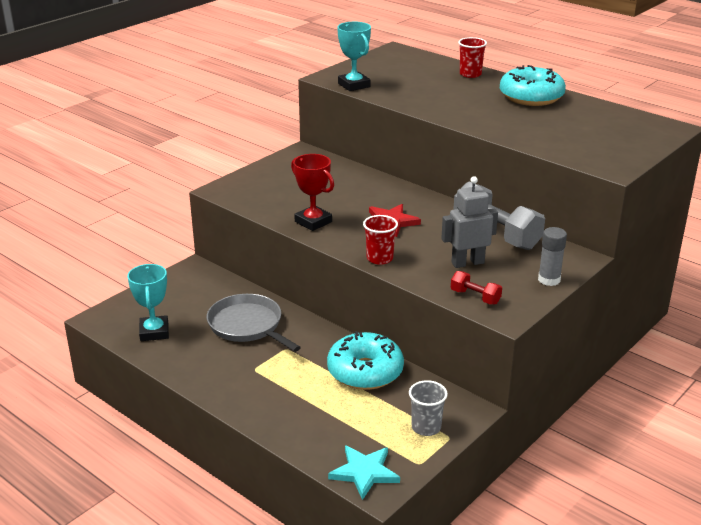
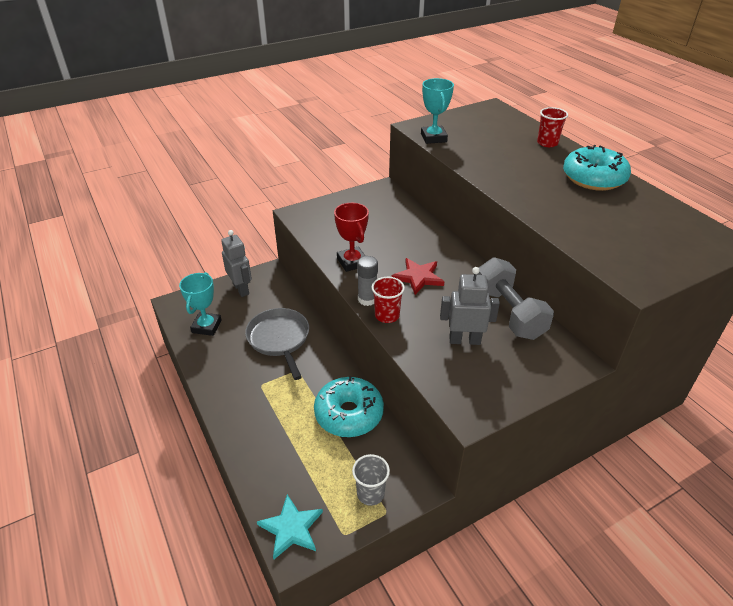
camera: 20 degrees right, 10 degrees up
(171, 290) = (241, 289): none -> grey robot
(475, 297) = (451, 383): red dumbbell -> none
(549, 280) = (534, 381): grey glue stick -> grey glue stick (367, 299)

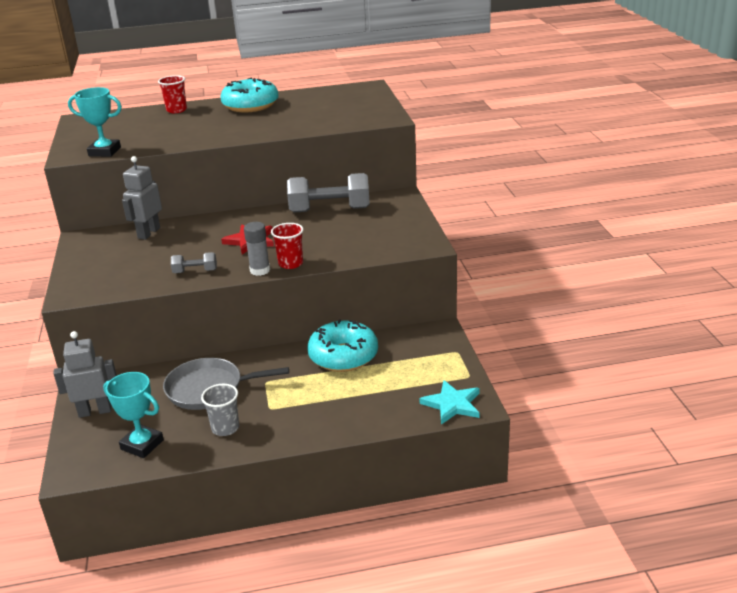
camera: 70 degrees left, 10 degrees down
(352, 262) = (195, 271): red trophy -> grey dumbbell
(370, 493) = (436, 356): grey cup -> grey cup (225, 428)
(464, 340) = (348, 233): grey robot -> grey robot (148, 233)

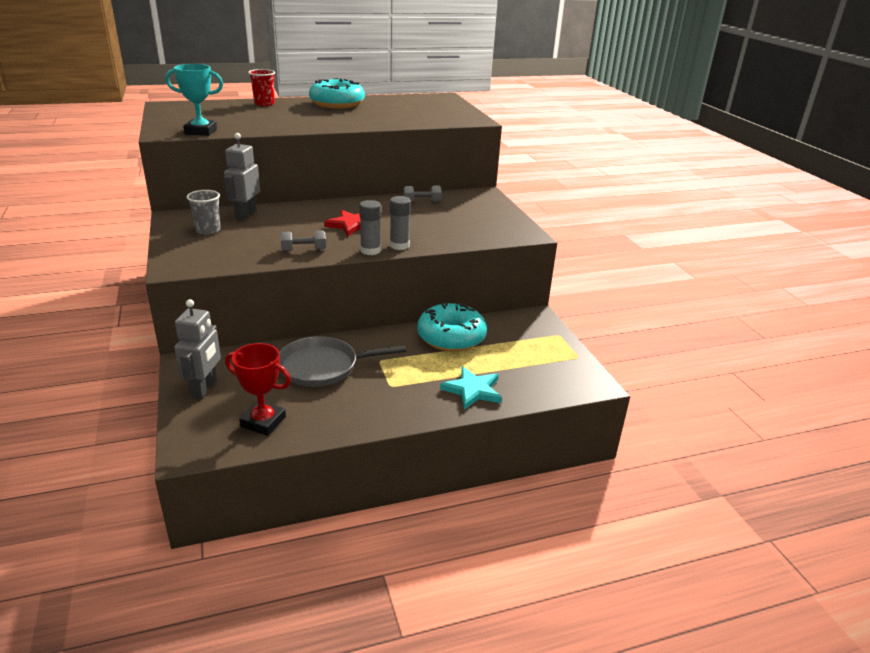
camera: 10 degrees left, 0 degrees up
(95, 411) = (204, 388): grey robot -> grey robot turned 120 degrees clockwise
(142, 445) = (263, 422): turquoise trophy -> red trophy
(225, 428) = (349, 405): grey cup -> grey cup (208, 230)
(290, 263) = (399, 245): red cup -> grey glue stick
(330, 210) = (422, 202): grey dumbbell -> grey dumbbell, size x0.48
(452, 404) = (571, 382): turquoise star -> turquoise star (473, 390)

